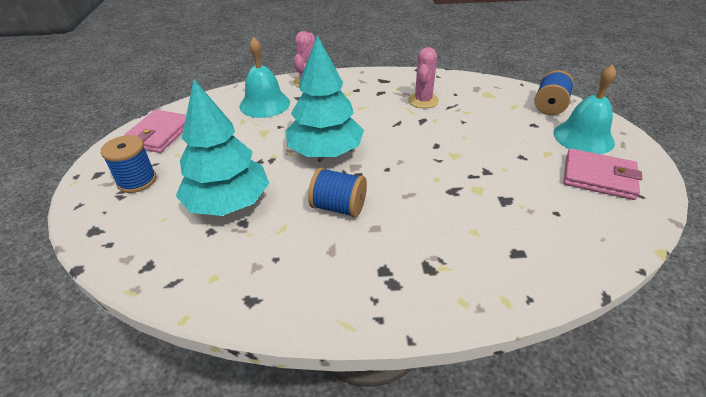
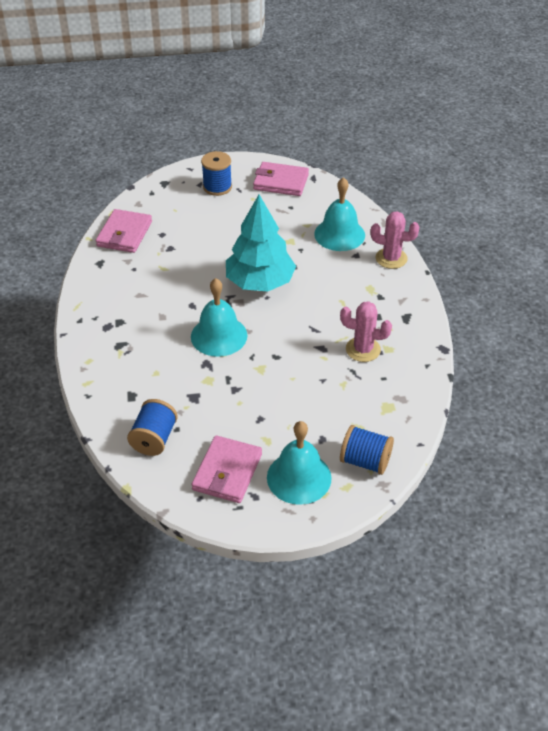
camera: 85 degrees right, 5 degrees up
(193, 272) = (124, 234): none -> pink wallet
(228, 203) = (191, 237): turquoise tree -> none
(338, 207) = (186, 295): blue spool -> blue spool (154, 439)
(408, 181) = (219, 336): none -> turquoise bell

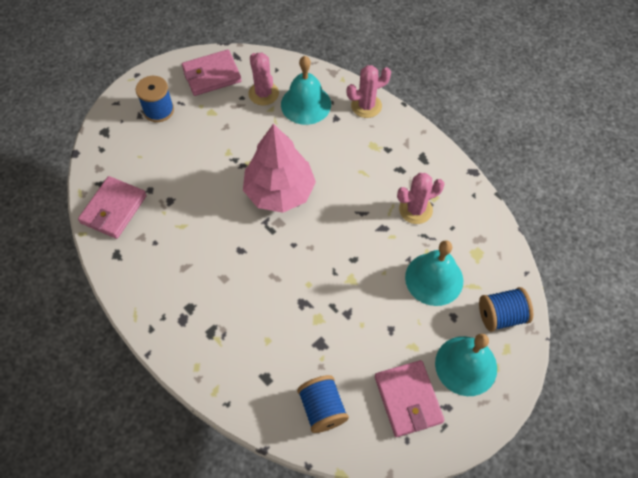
camera: 35 degrees left, 15 degrees up
(124, 234) = (114, 209): pink wallet -> pink wallet turned 45 degrees clockwise
(219, 336) = (290, 268): turquoise bell -> turquoise bell (434, 279)
(260, 282) = (279, 191): turquoise tree -> pink tree
(311, 212) = (263, 93): none -> pink cactus

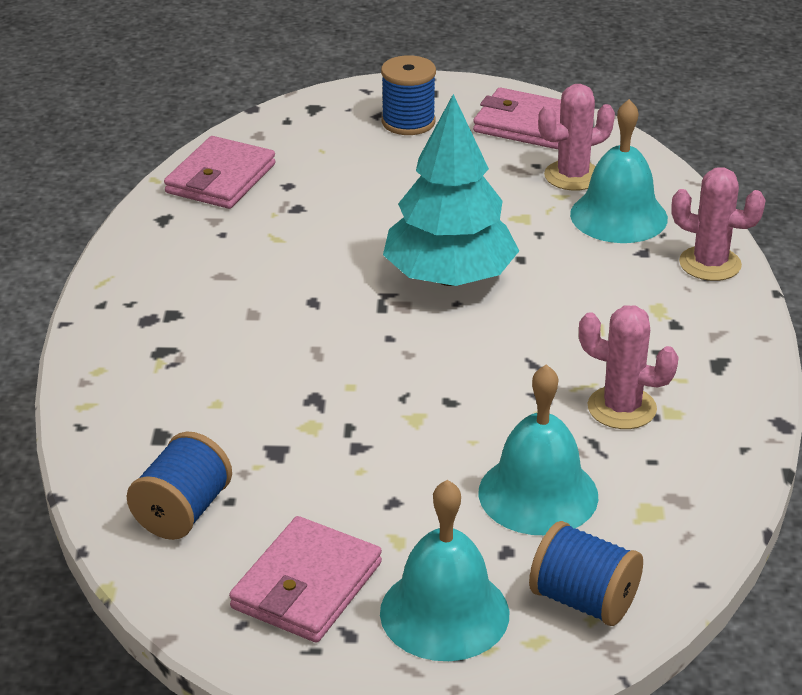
camera: 45 degrees right, 25 degrees down
(114, 209) = (221, 179): pink wallet -> pink wallet turned 45 degrees counterclockwise
(263, 93) = (572, 176): pink cactus -> pink cactus turned 45 degrees clockwise
(279, 191) = (449, 278): pink tree -> turquoise tree

